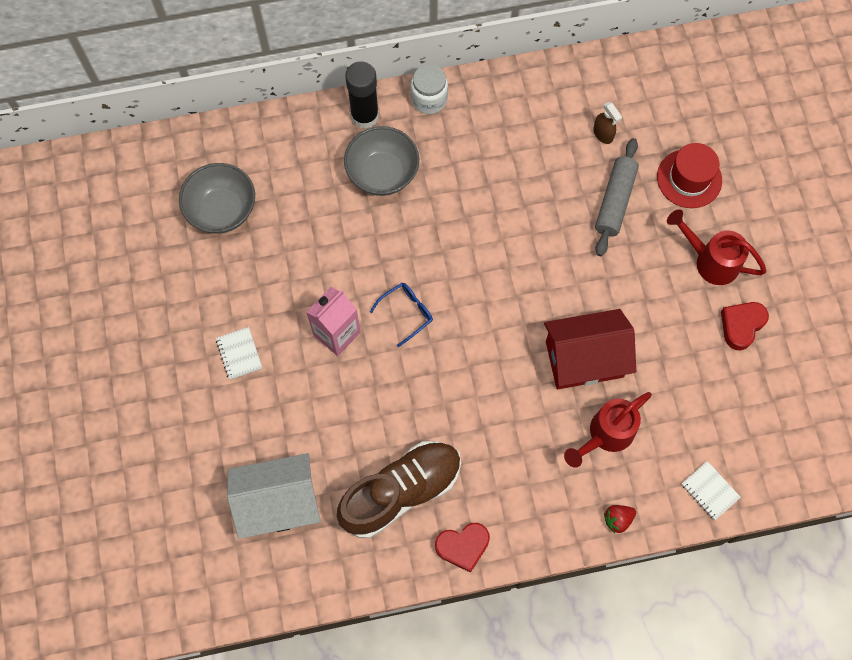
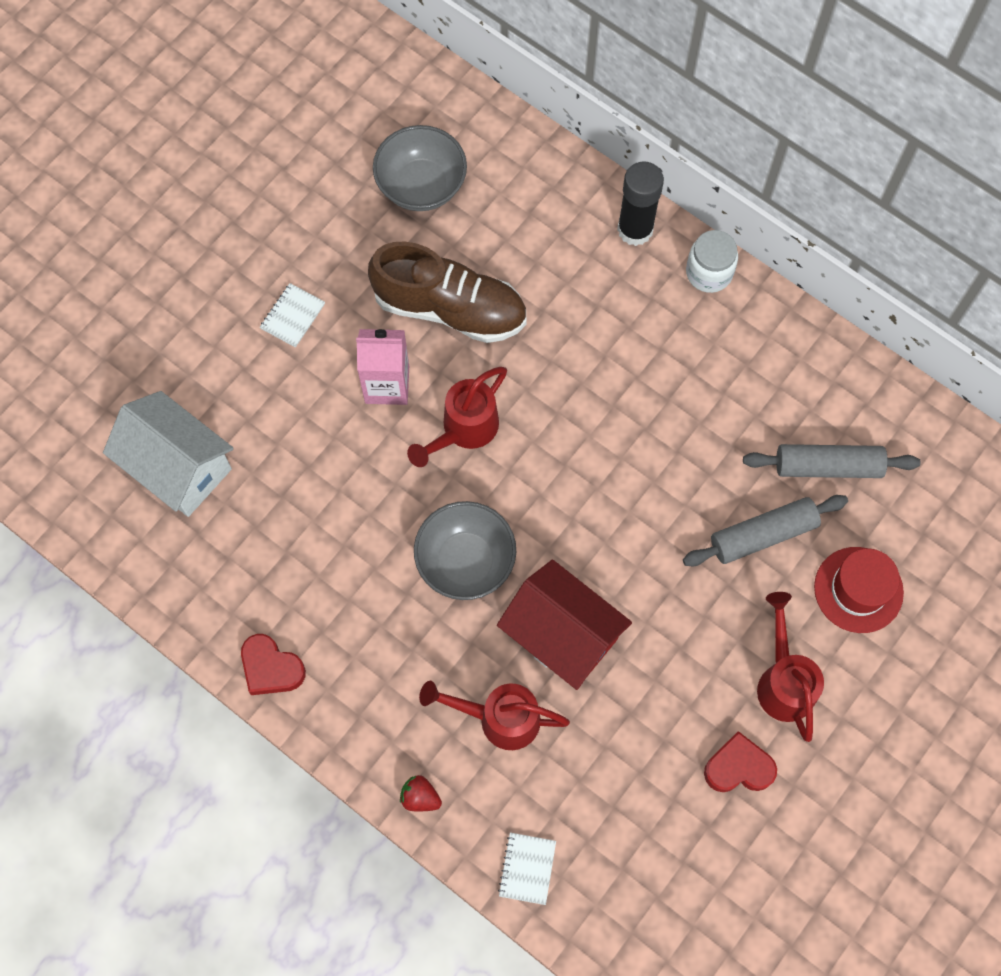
camera: 50 degrees right, 0 degrees up
(382, 173) = (589, 294): grey bowl -> grey bowl (465, 561)
(401, 492) = (278, 568): brown shoe -> brown shoe (450, 308)
(406, 313) = (463, 431): blue glasses -> red watering can
(603, 134) = (828, 466): brown spray bottle -> grey rolling pin

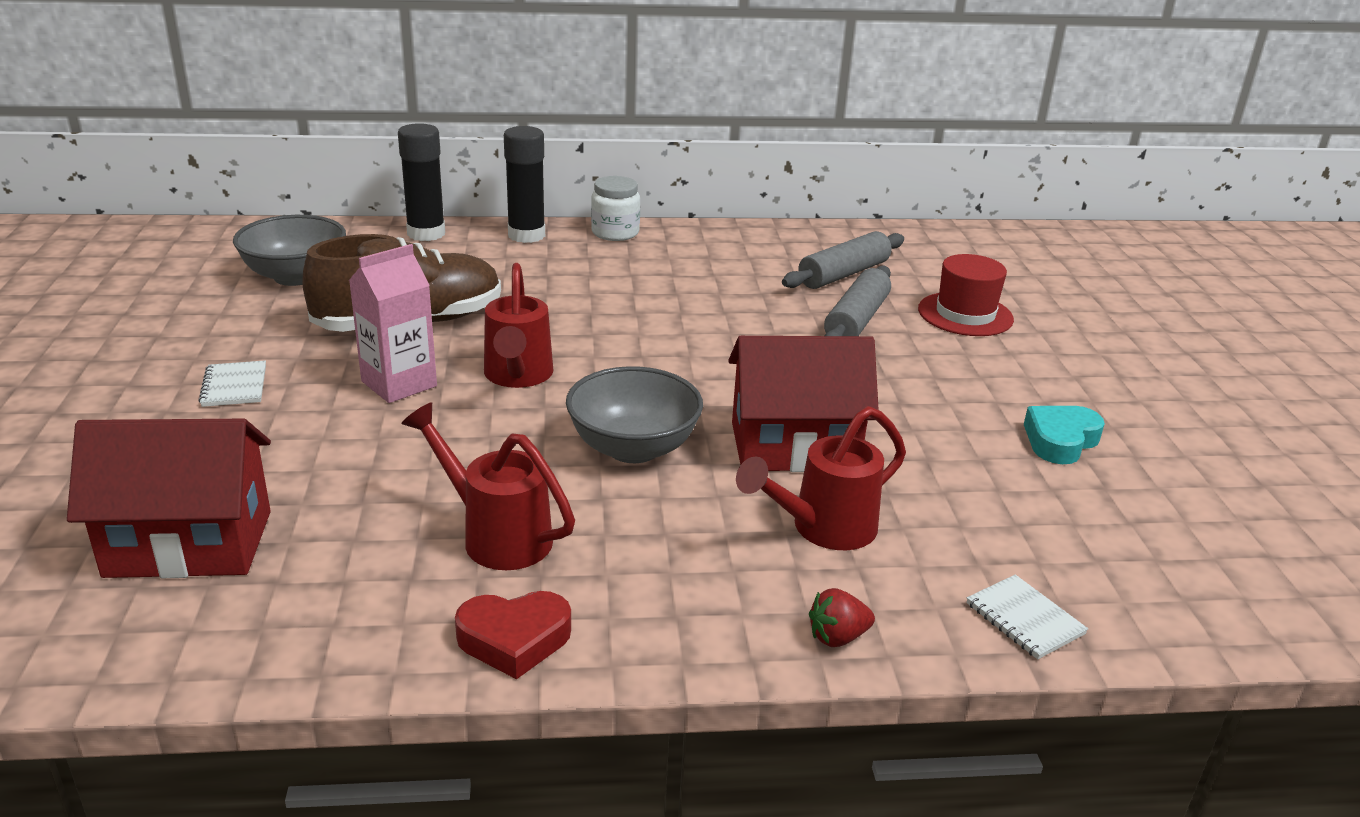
camera: 45 degrees left, 40 degrees down
(178, 467) = (189, 543): white house -> red house
(561, 175) = (426, 233): none -> black glue stick
(738, 767) = (1060, 441): red heart -> turquoise heart
(783, 680) = (1001, 379): red watering can -> red watering can (496, 535)

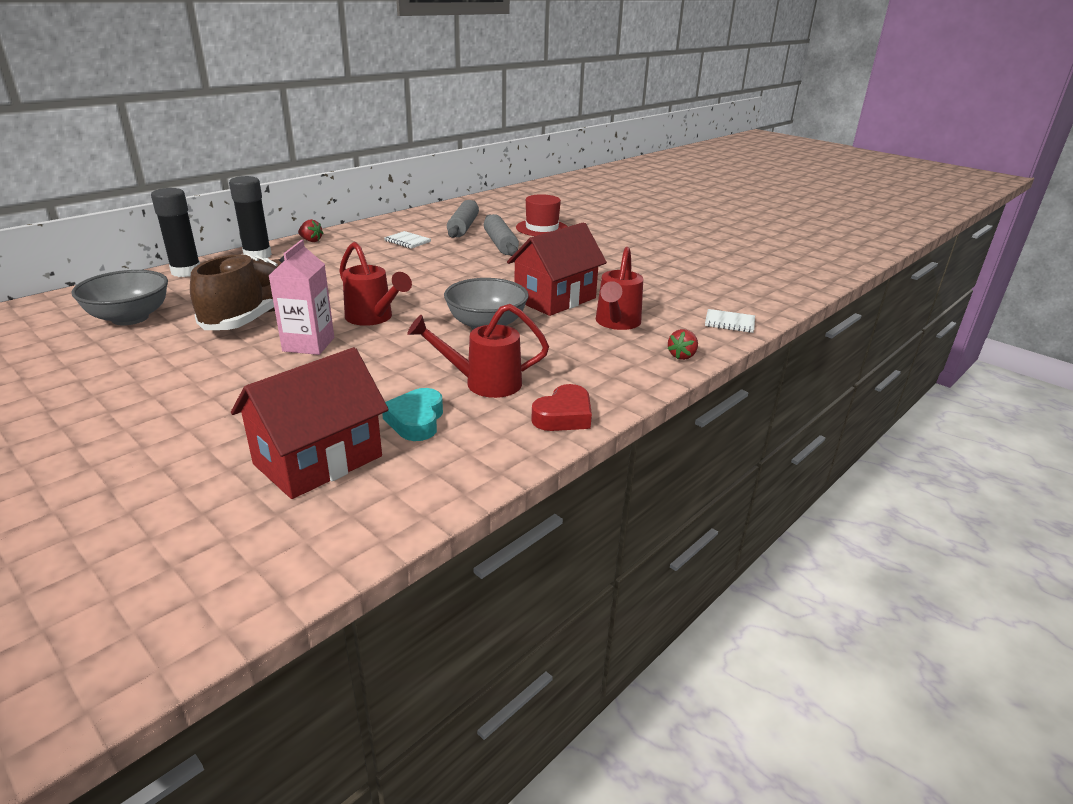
camera: 40 degrees left, 0 degrees up
(234, 386) = (197, 383): white notebook -> white notebook (407, 241)
(615, 233) = (311, 241): white jar -> red strawberry
(1060, 441) = (649, 261): turquoise heart -> turquoise heart (416, 420)

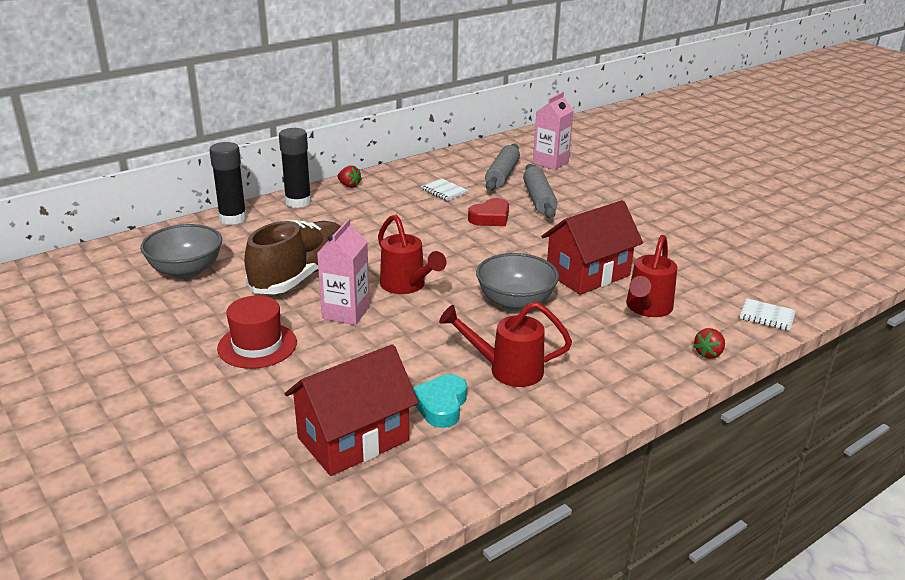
camera: 10 degrees right, 0 degrees up
(508, 216) = (550, 163): none -> pink carton
(542, 228) = (584, 180): red hat -> red hat (257, 345)
(564, 416) = (580, 413): red heart -> red heart (490, 218)

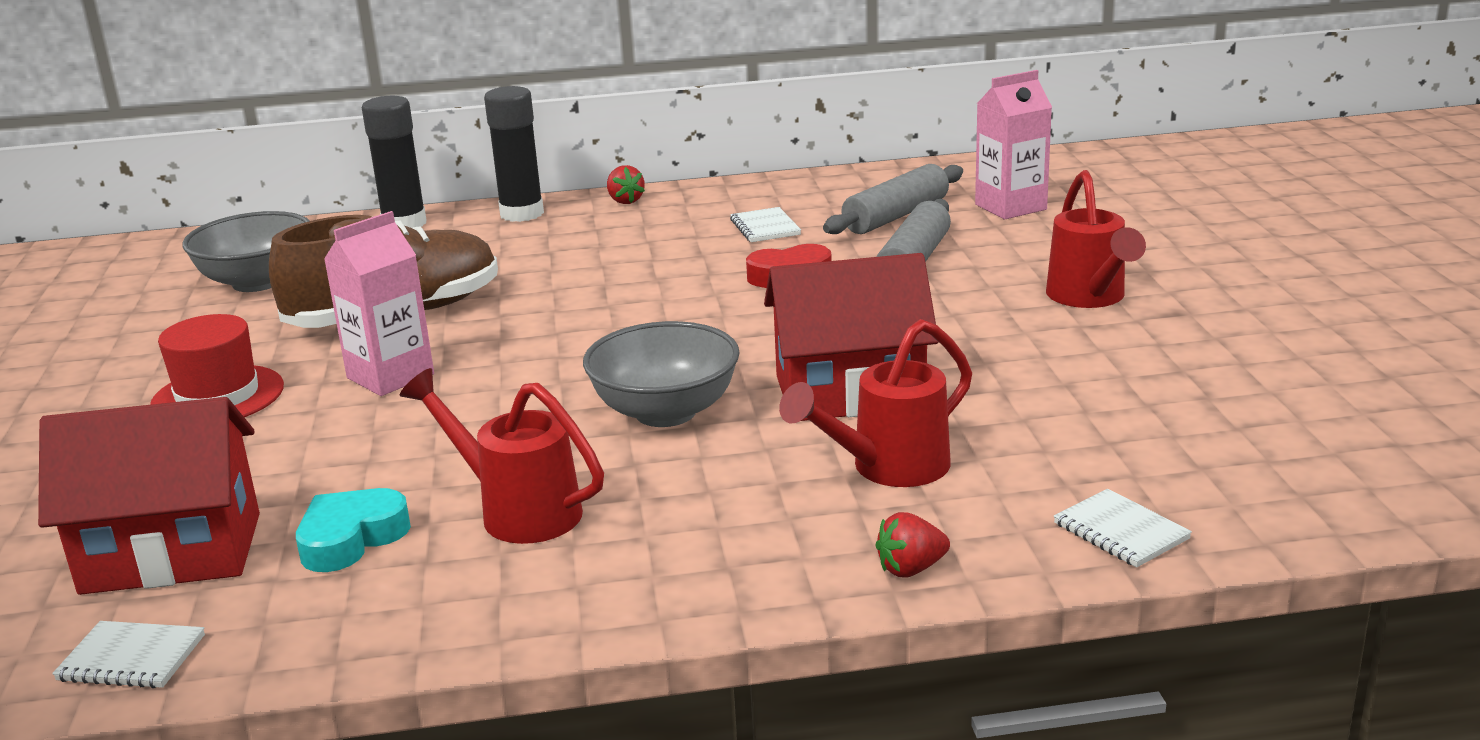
camera: 30 degrees right, 5 degrees down
(407, 286) = (526, 356): red watering can -> red watering can (1090, 298)
(408, 499) = (131, 658): none -> white notebook

